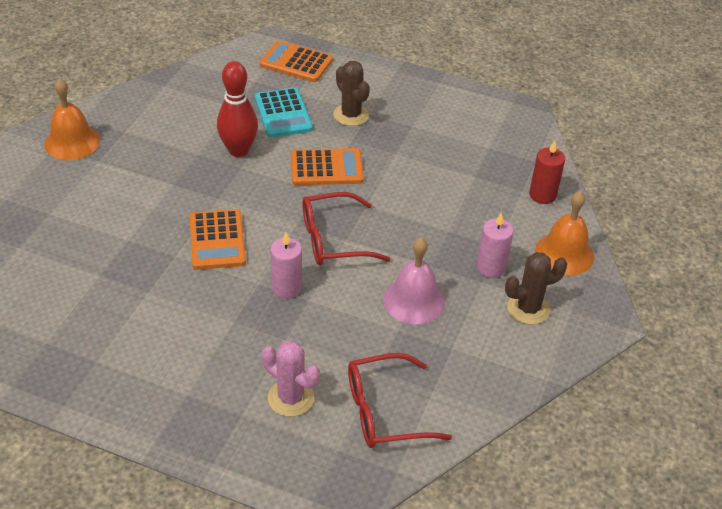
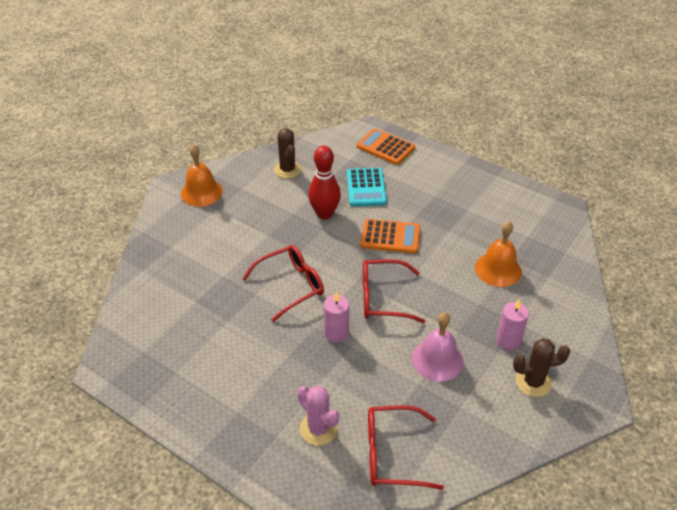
camera: 15 degrees right, 0 degrees up
(217, 240) = (291, 285): orange calculator -> red glasses
(351, 115) = (419, 195): brown cactus -> brown cactus (287, 170)
(542, 195) = (565, 283): red candle -> none
(564, 253) = (574, 337): orange bell -> orange bell (498, 269)

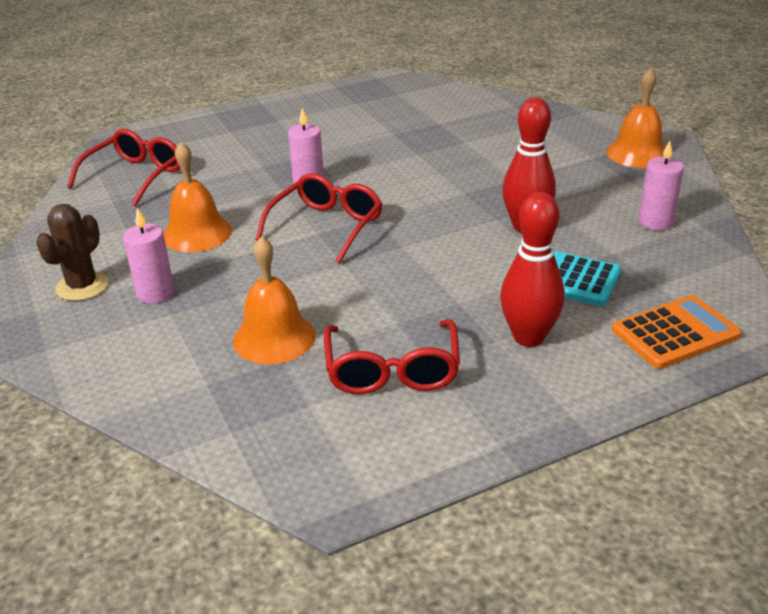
camera: 120 degrees right, 10 degrees down
(287, 170) = (655, 222): brown cactus -> pink candle
(291, 285) = (409, 175): red glasses -> red glasses (392, 370)
(318, 429) = (210, 149): pink cactus -> none
(390, 237) = (431, 265): orange calculator -> none
(424, 186) = (528, 337): none -> red bowling pin
(437, 360) = (197, 233): pink bell -> orange bell

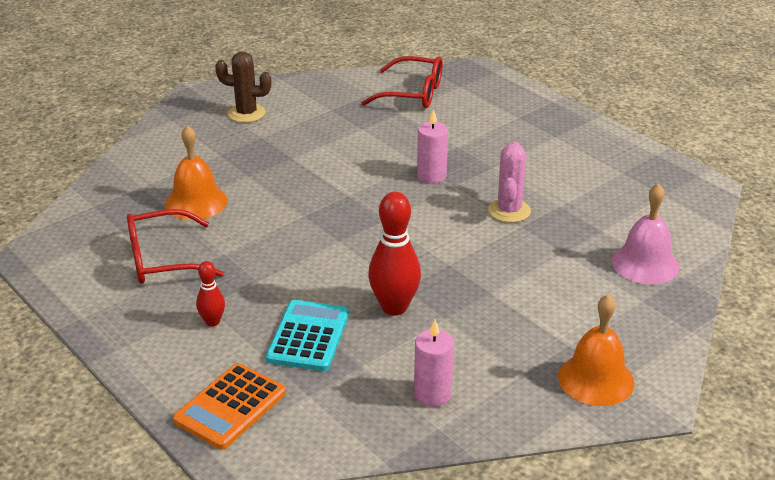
camera: 75 degrees right, 0 degrees up
(155, 293) = (243, 143): pink candle -> none
(197, 233) = (331, 140): orange bell -> none
(327, 226) = (360, 197): red glasses -> none
(390, 155) = (509, 211): none -> pink cactus
(492, 114) = (645, 263): none -> pink bell
(528, 337) = (212, 322): red bowling pin -> red bowling pin, size x0.54
(675, 333) = (230, 407): orange calculator -> orange calculator turned 75 degrees clockwise

